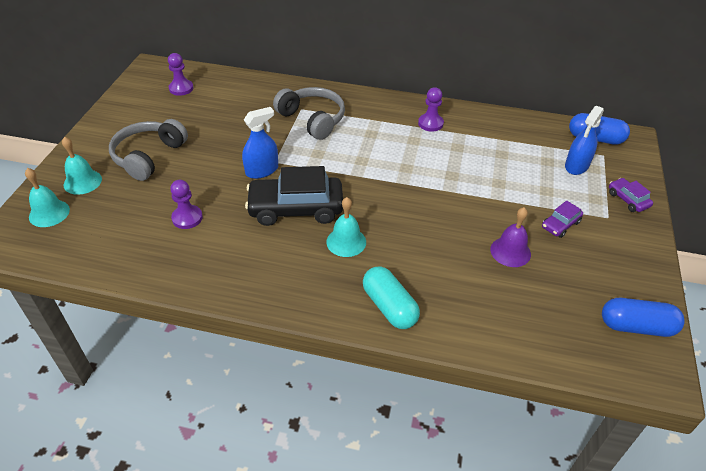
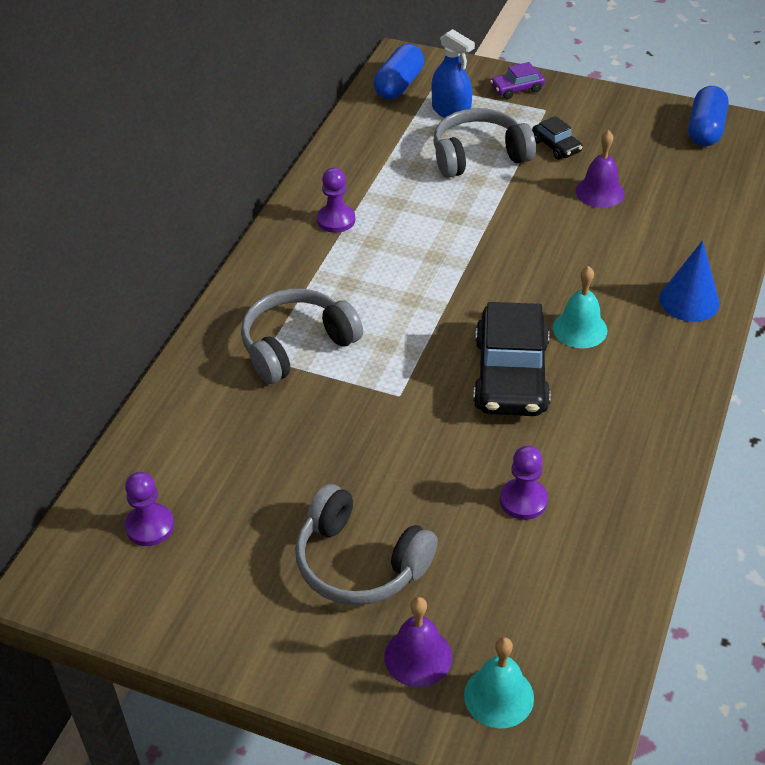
camera: 80 degrees left, 0 degrees up
(82, 182) = (418, 656): turquoise bell -> purple bell
(262, 170) = (419, 411): blue spray bottle -> none
(389, 307) = (689, 301): turquoise capsule -> blue cone
(527, 183) = (479, 156): none -> grey headphones
(560, 224) = (556, 146): purple car -> black car

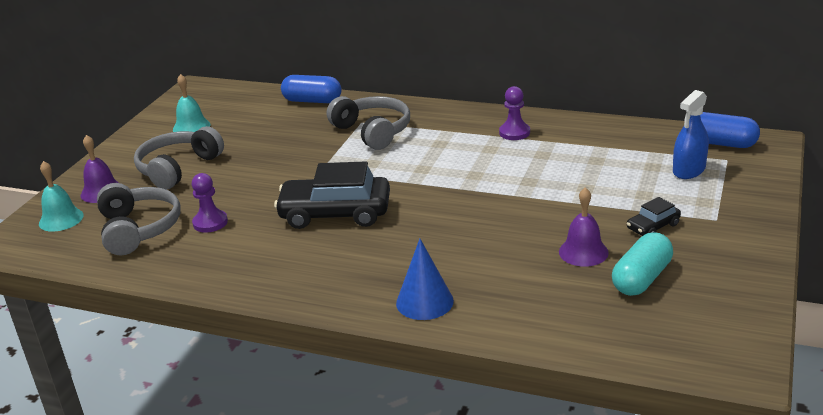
camera: 90 degrees right, 15 degrees down
(150, 526) = (226, 106): purple pawn -> none
(479, 156) = (622, 187): grey headphones -> grey headphones (138, 229)
(517, 89) = (746, 202): purple car -> none
(580, 329) = (387, 243): turquoise bell -> turquoise bell (191, 127)
(644, 163) = (641, 279): none -> turquoise capsule
(705, 130) = (724, 322): blue capsule -> blue capsule (312, 101)

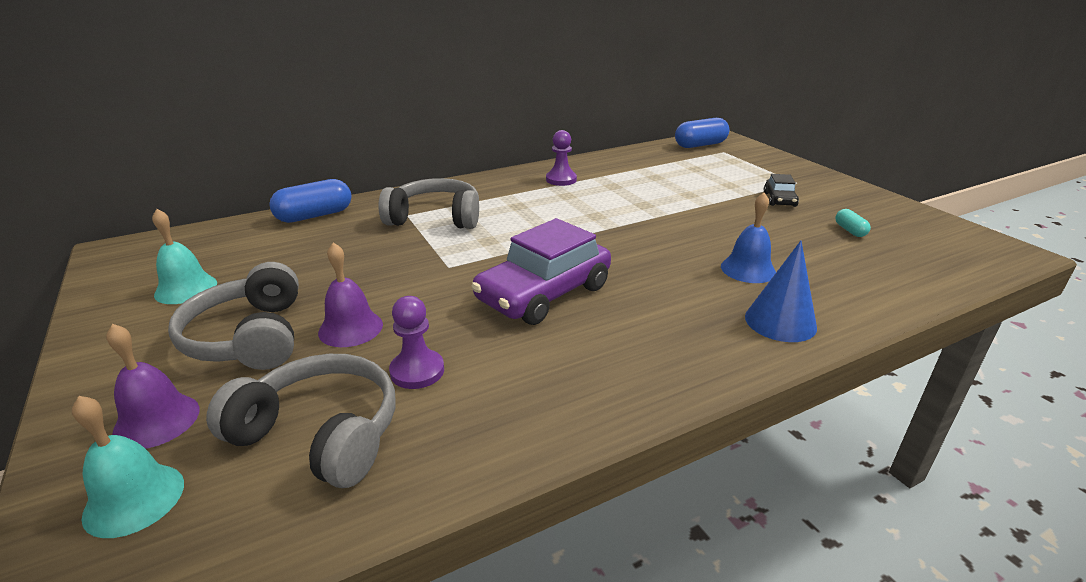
camera: 50 degrees left, 0 degrees up
(335, 213) = (543, 293): black car -> purple car
(485, 263) = (748, 269): none -> blue bell
(583, 252) = (783, 231): purple bell -> purple bell (350, 328)
(641, 279) = (850, 230): turquoise capsule -> turquoise capsule, size x0.51
(689, 170) = (719, 163): blue spray bottle -> none

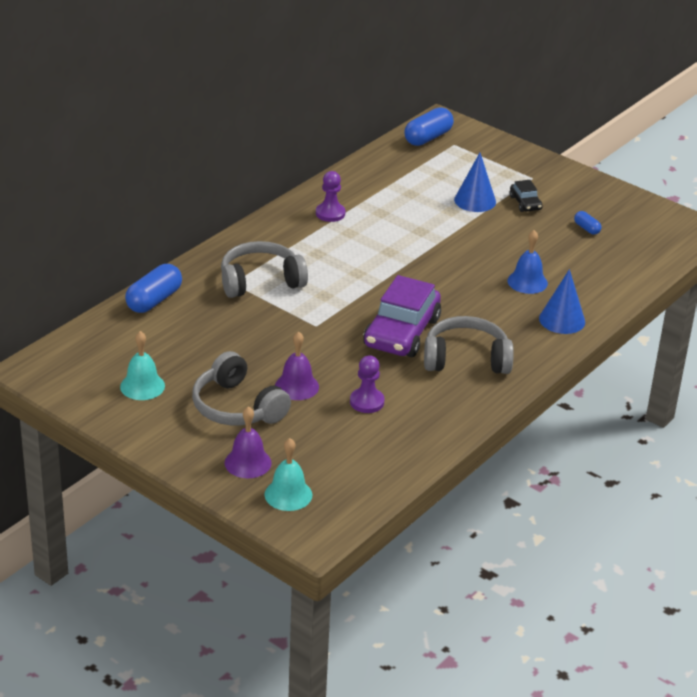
camera: 25 degrees left, 5 degrees up
(320, 434) = (347, 446): grey headphones -> grey headphones (466, 359)
(721, 190) = (475, 200): none -> blue cone
(850, 230) = (586, 228): turquoise capsule -> blue capsule

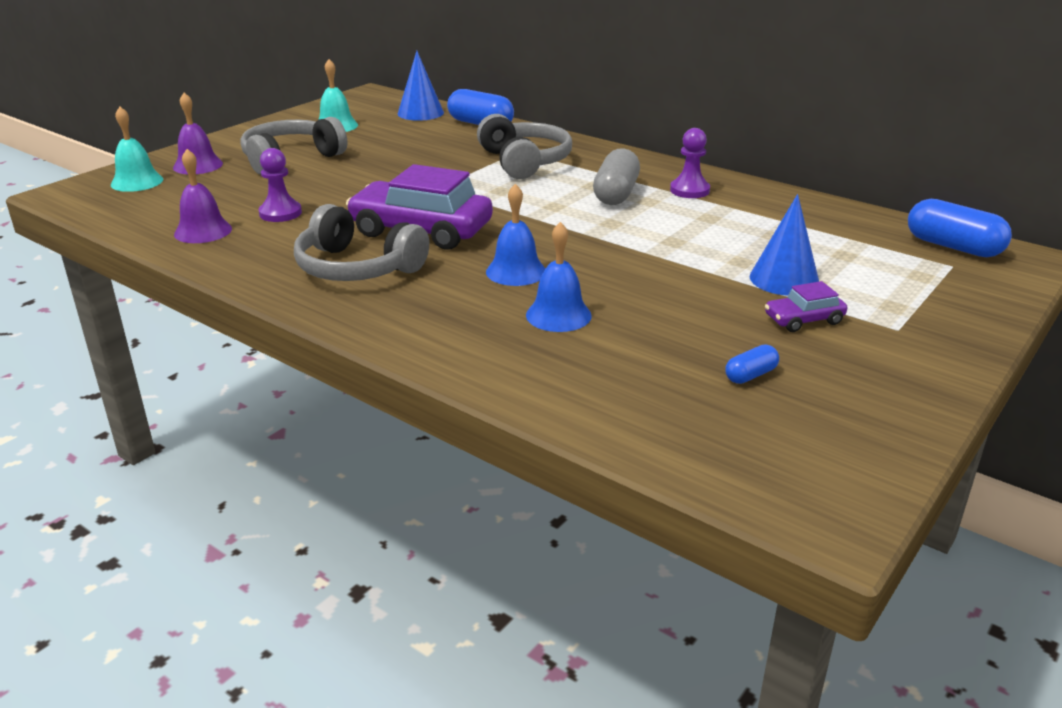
camera: 90 degrees right, 5 degrees down
(297, 386) = (320, 181): purple bell -> purple bell (203, 231)
(335, 245) = (616, 194): none -> grey capsule
(466, 359) = (357, 268): grey headphones -> grey headphones turned 120 degrees clockwise
(469, 294) = (516, 271): none -> blue bell
(525, 203) = (803, 320): black car -> purple car
(562, 320) = (453, 340): blue cone -> blue cone (420, 113)

